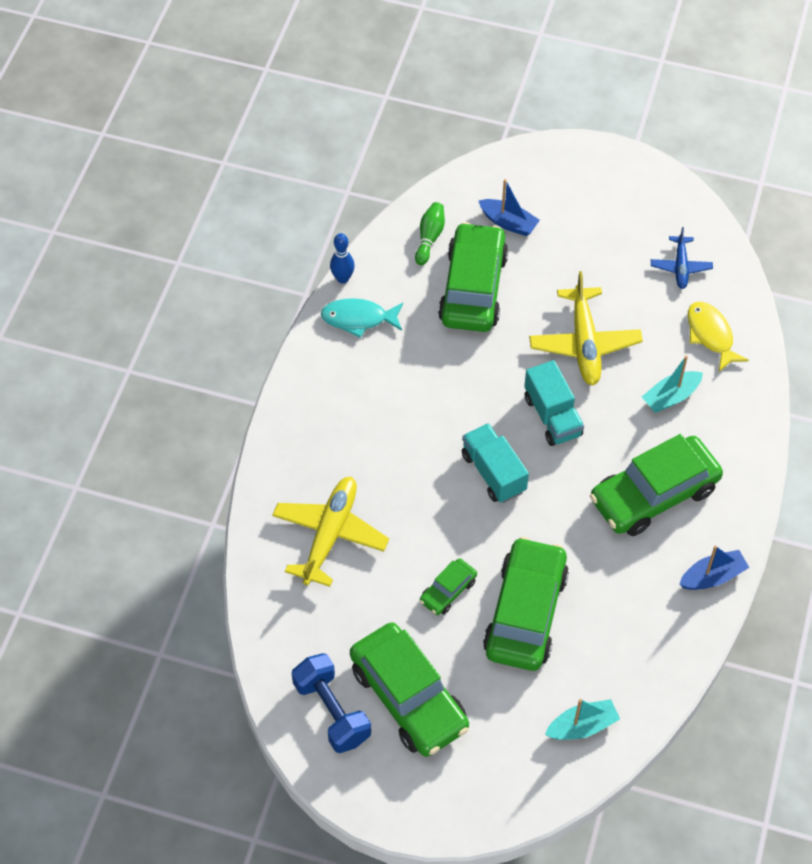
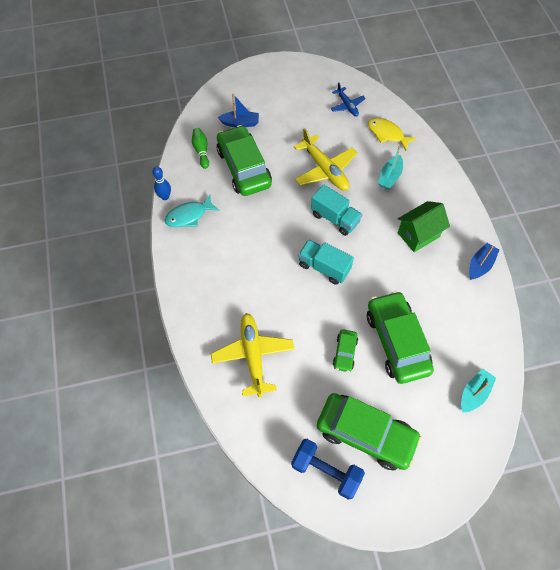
camera: 30 degrees left, 5 degrees up
(654, 494) = (418, 235): green car -> green house

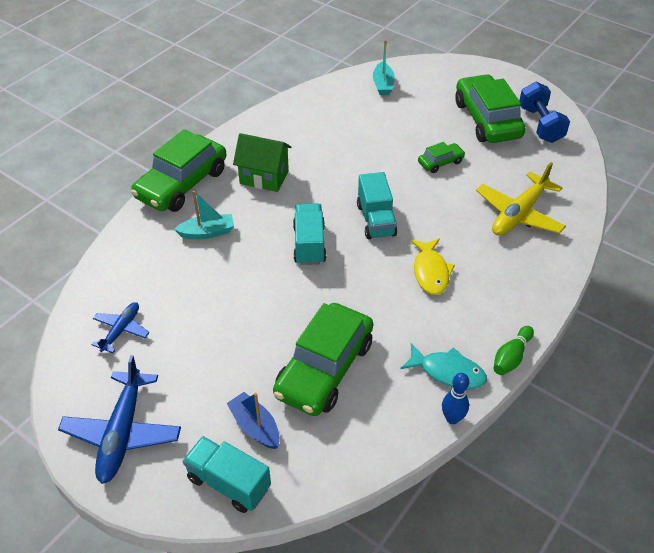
camera: 130 degrees left, 15 degrees down
(201, 151) = (345, 435): green bowling pin -> green bowling pin (511, 357)
(223, 99) = (228, 483): none -> turquoise truck
(284, 79) = (122, 433): none -> blue plane
(325, 170) = (250, 290): yellow plane -> none
(387, 134) = (141, 267): yellow fish -> yellow fish (430, 272)
(396, 341) = (392, 139): green car -> green car (182, 184)
(474, 393) = (383, 85): turquoise boat -> turquoise boat turned 90 degrees counterclockwise
(480, 265) = (256, 127): blue boat -> none

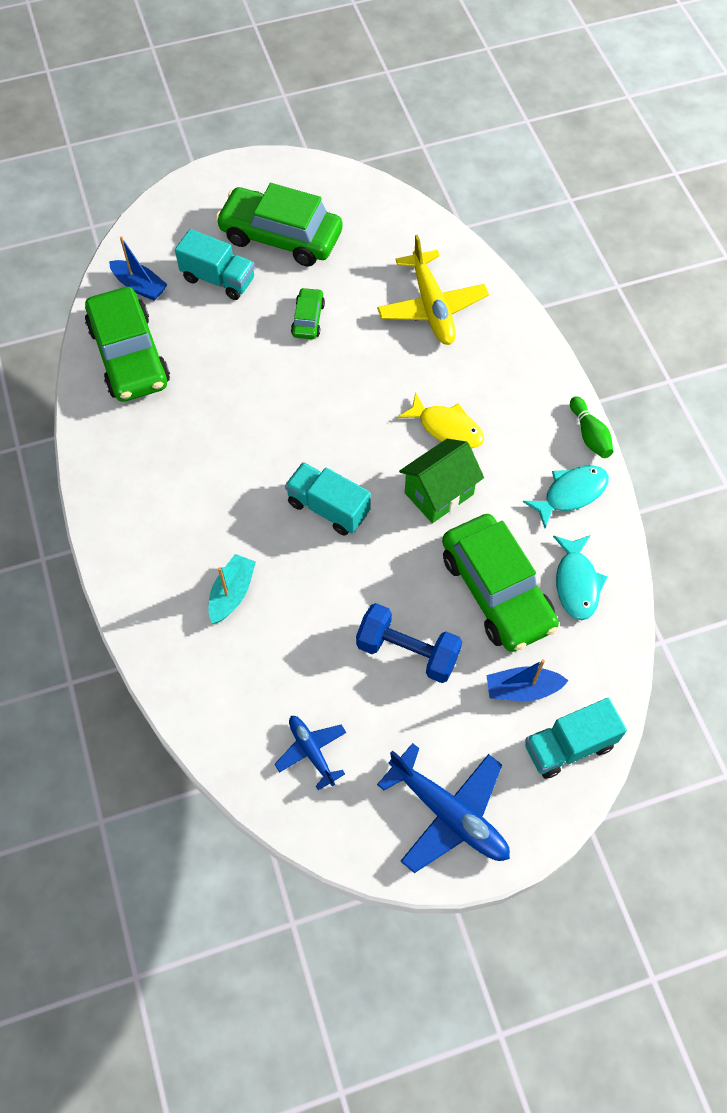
camera: 55 degrees left, 15 degrees up
(182, 184) = (130, 577): green car -> green car (129, 355)
(264, 177) = (191, 490): green house -> green house (439, 493)
(373, 415) = (576, 583): none -> turquoise fish
(376, 220) = (342, 428): turquoise truck -> turquoise truck (218, 279)
(383, 85) = (139, 286): turquoise boat -> blue boat
(452, 418) = (621, 524): blue bowling pin -> none
(540, 124) = (327, 200): blue dumbbell -> blue dumbbell (407, 652)

